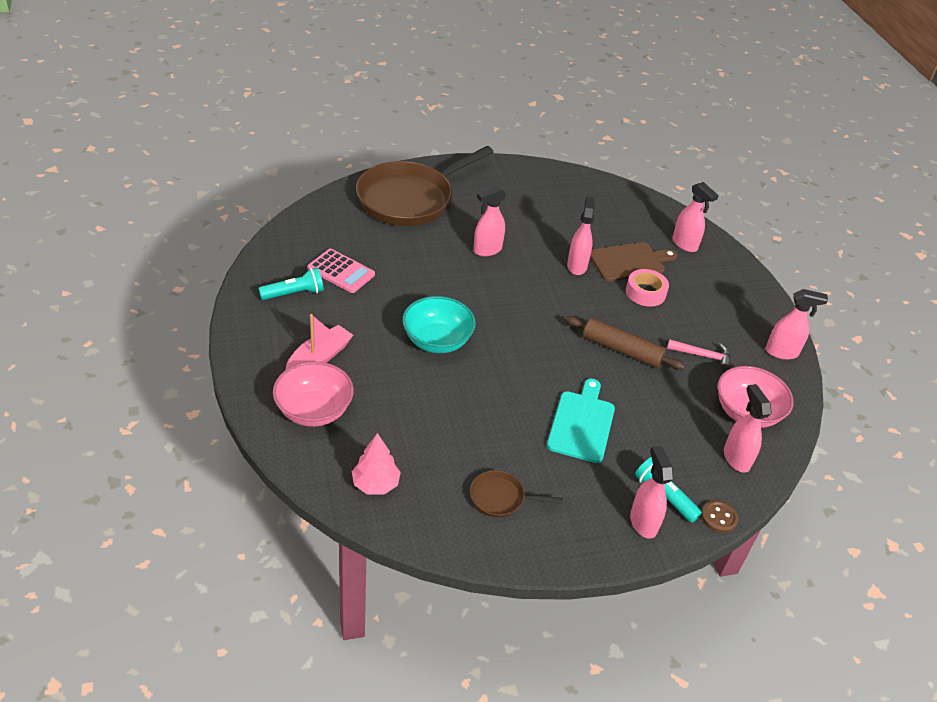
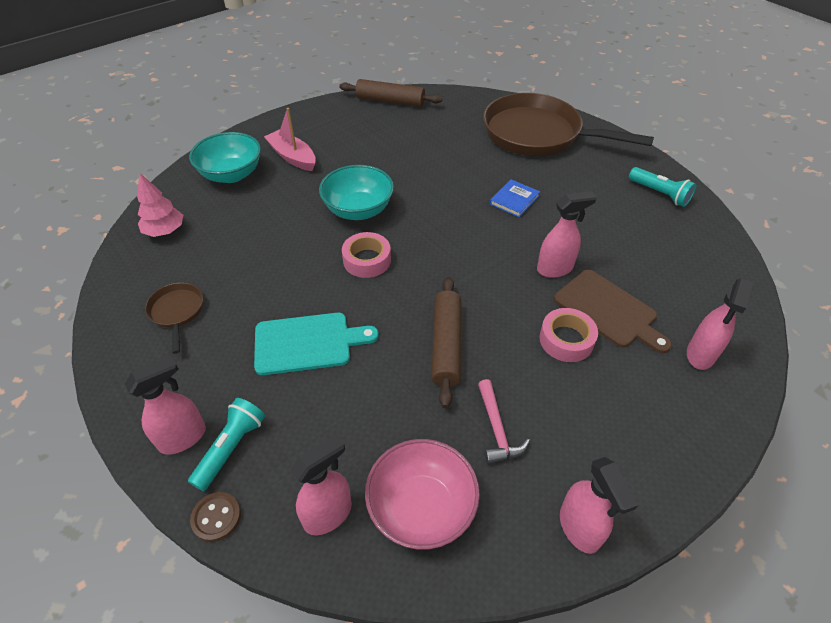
camera: 70 degrees right, 5 degrees up
(276, 259) = (390, 101): none -> brown rolling pin
(294, 293) = (357, 122): turquoise flashlight -> turquoise flashlight (659, 194)
(314, 411) = (231, 174): pink bowl -> turquoise bowl
(319, 358) = (292, 157): pink boat -> pink boat turned 150 degrees counterclockwise
(341, 271) = (403, 133): pink calculator -> none
(487, 250) = (514, 200): pink spray bottle -> blue book
(507, 358) = (367, 260): none -> pink tape

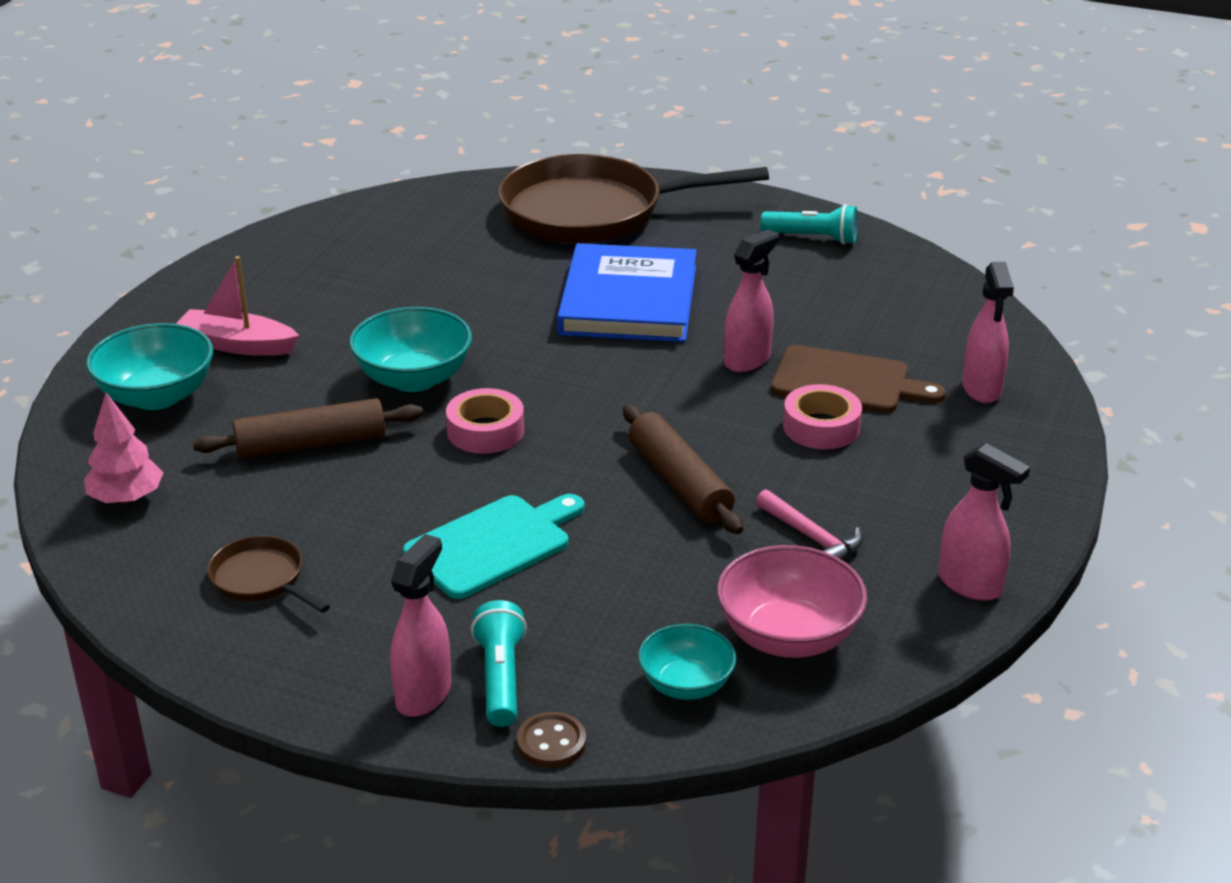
camera: 30 degrees left, 15 degrees down
(328, 514) = (686, 684): pink spray bottle -> turquoise bowl
(390, 101) = (323, 228): brown rolling pin -> brown rolling pin (311, 444)
(514, 200) = (628, 300): blue book -> blue book, size x2.29

